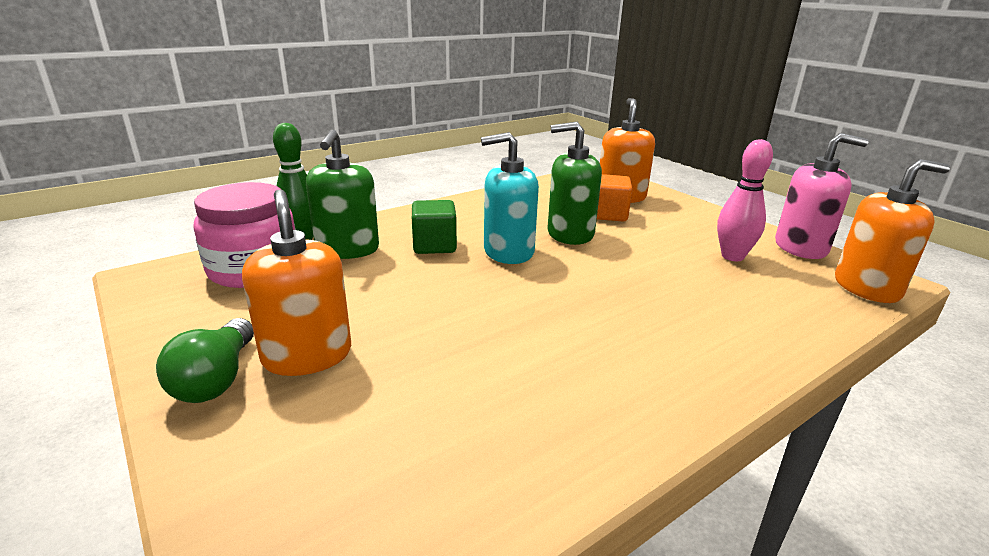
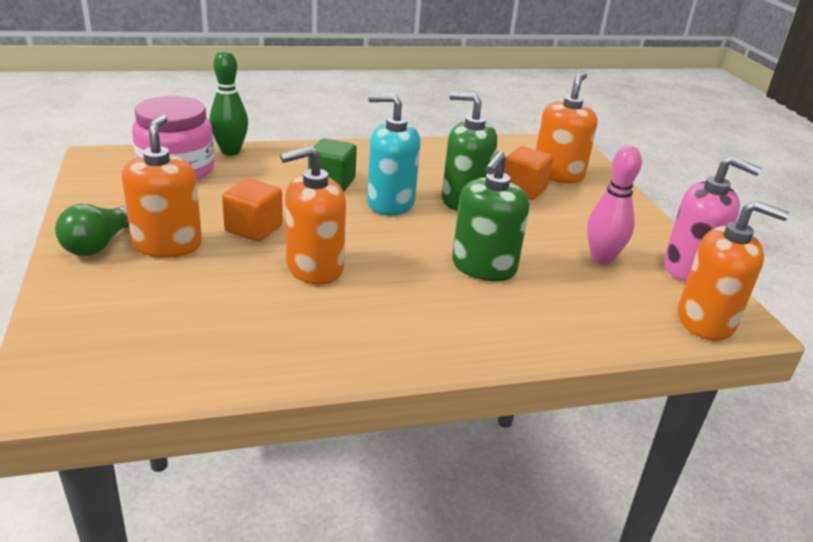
camera: 20 degrees right, 5 degrees up
(347, 249) = (258, 169): green soap dispenser -> green soap dispenser (483, 267)
(395, 311) = (254, 229): none -> orange cube
(497, 335) = (314, 267): none -> orange soap dispenser

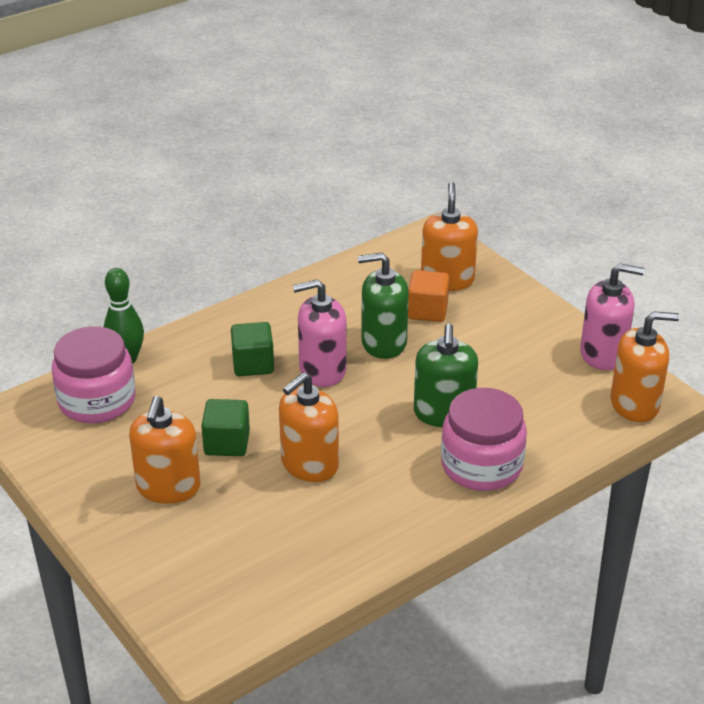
camera: 20 degrees left, 5 degrees up
(100, 244) = (110, 508): green light bulb -> none
(167, 244) = (168, 487): orange soap dispenser -> orange soap dispenser turned 150 degrees counterclockwise
(254, 229) = (227, 443): orange cube -> green cube
(390, 203) = (322, 370): turquoise soap dispenser -> pink soap dispenser
(492, 323) = (481, 465): none -> pink jar
(601, 258) = (531, 369): pink bowling pin -> none

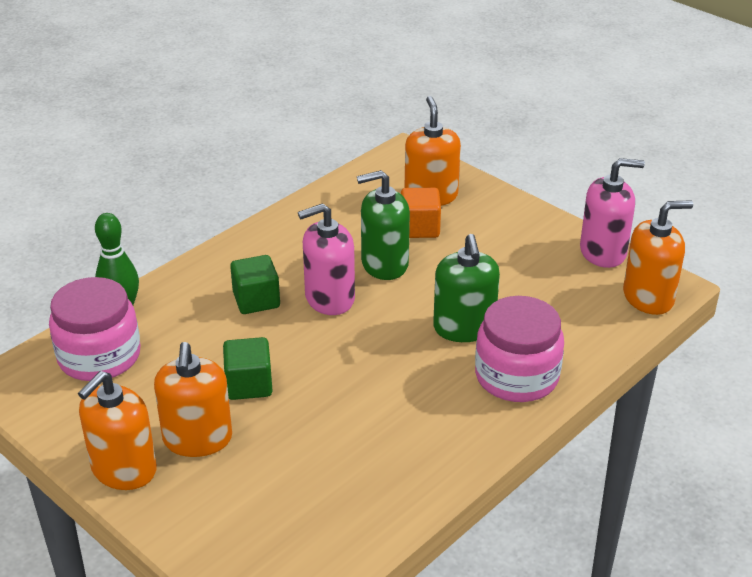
camera: 10 degrees left, 0 degrees up
(309, 464) = (341, 396): orange soap dispenser -> orange soap dispenser (124, 469)

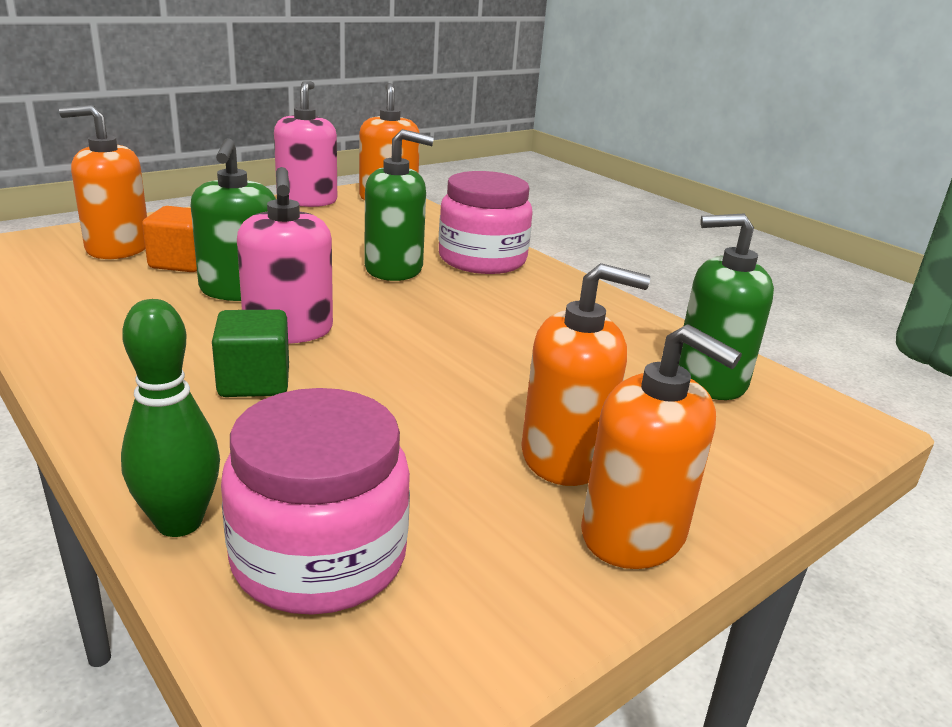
camera: 85 degrees left, 10 degrees down
(249, 385) = (452, 405): green cube -> none
(323, 523) = (709, 380): none -> green soap dispenser

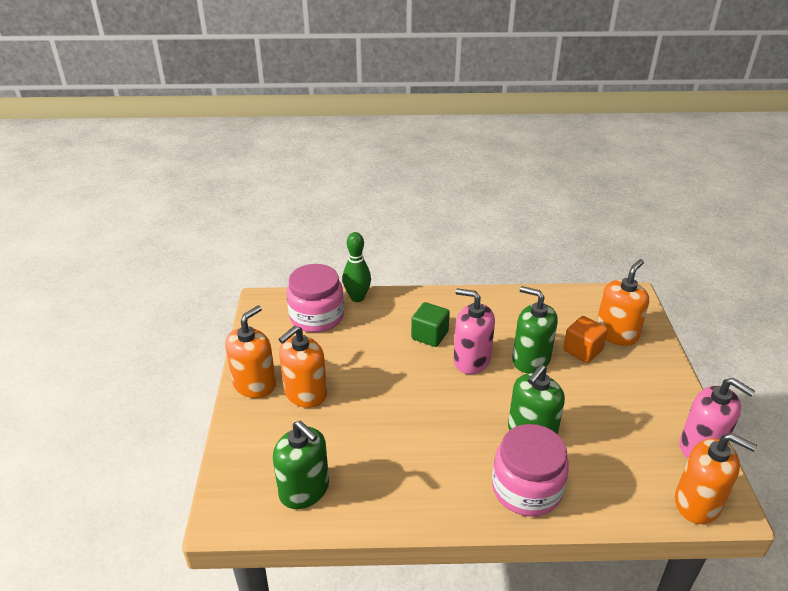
camera: 130 degrees right, 10 degrees up
(633, 534) = (254, 384): orange soap dispenser -> orange soap dispenser turned 135 degrees clockwise
(709, 380) = (304, 490): green soap dispenser -> green soap dispenser turned 90 degrees clockwise

